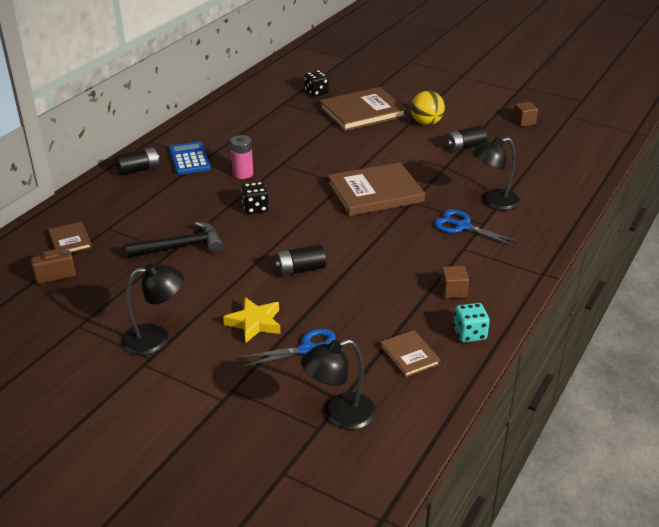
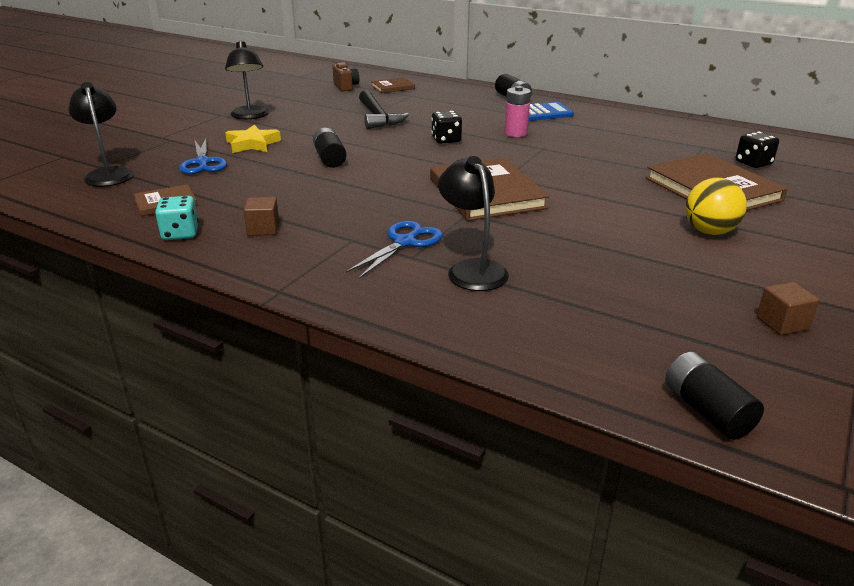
camera: 90 degrees right, 5 degrees down
(464, 147) = (641, 257): black battery -> black battery (707, 411)

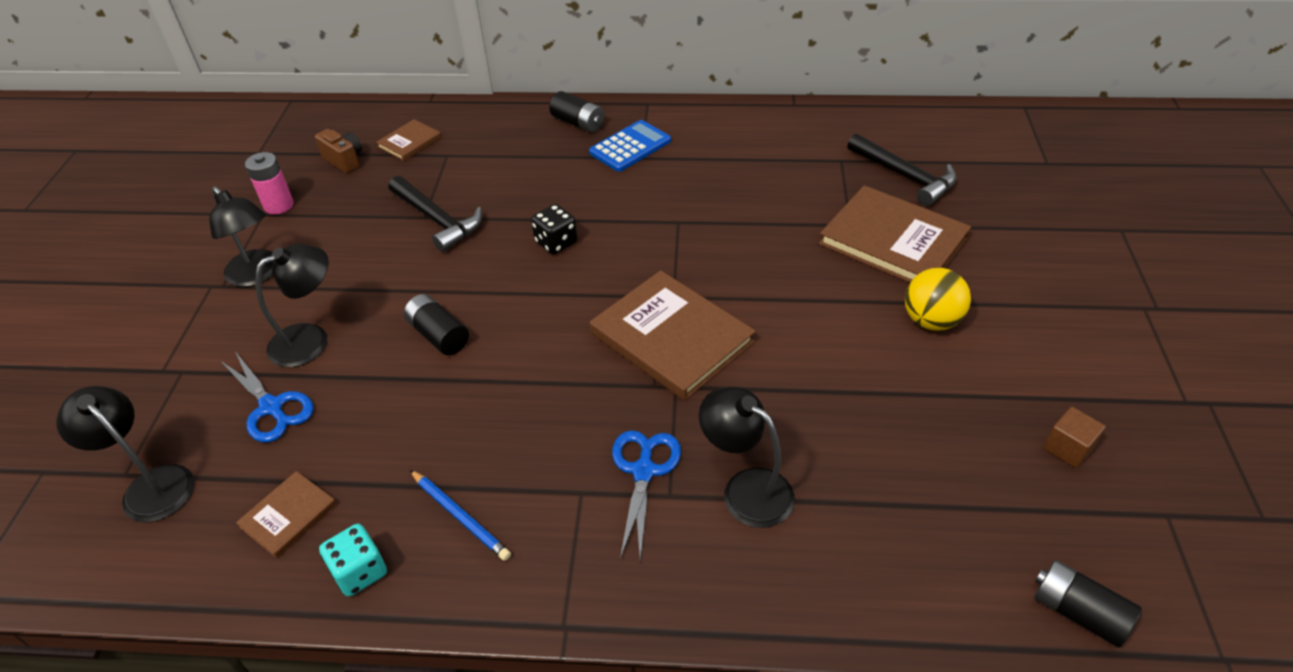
camera: 25 degrees left, 15 degrees up
(253, 144) = (310, 339): yellow star -> black lamp
(263, 229) = (460, 516): brown cube -> blue pencil
(515, 133) = (628, 200): pink battery -> pink battery (279, 205)
(753, 163) = (905, 176): black dice -> black hammer

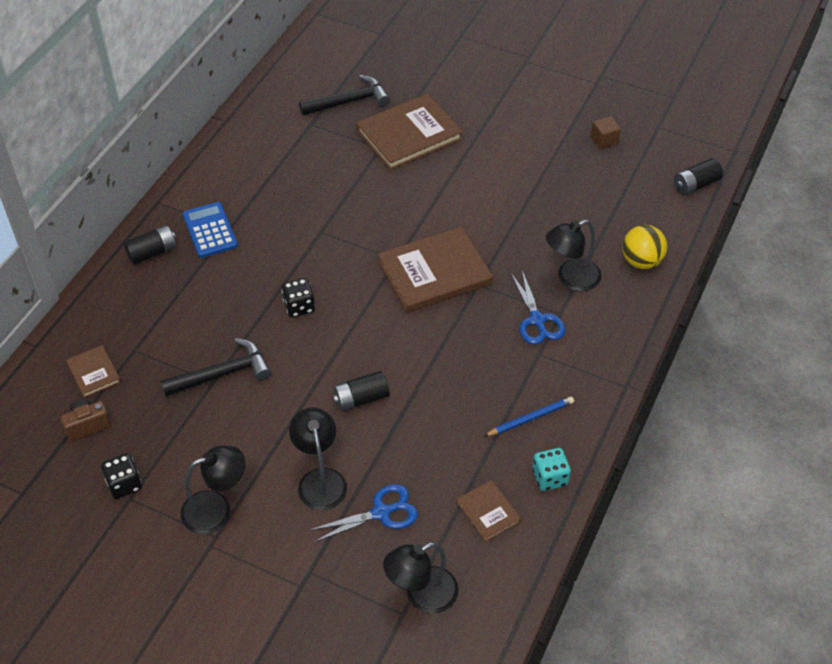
camera: 70 degrees left, 5 degrees up
(279, 205) = (124, 484): pink battery -> black dice
(644, 471) = (537, 320): blue scissors -> blue scissors turned 135 degrees counterclockwise
(931, 321) = (487, 149): yellow ball -> yellow ball (641, 261)

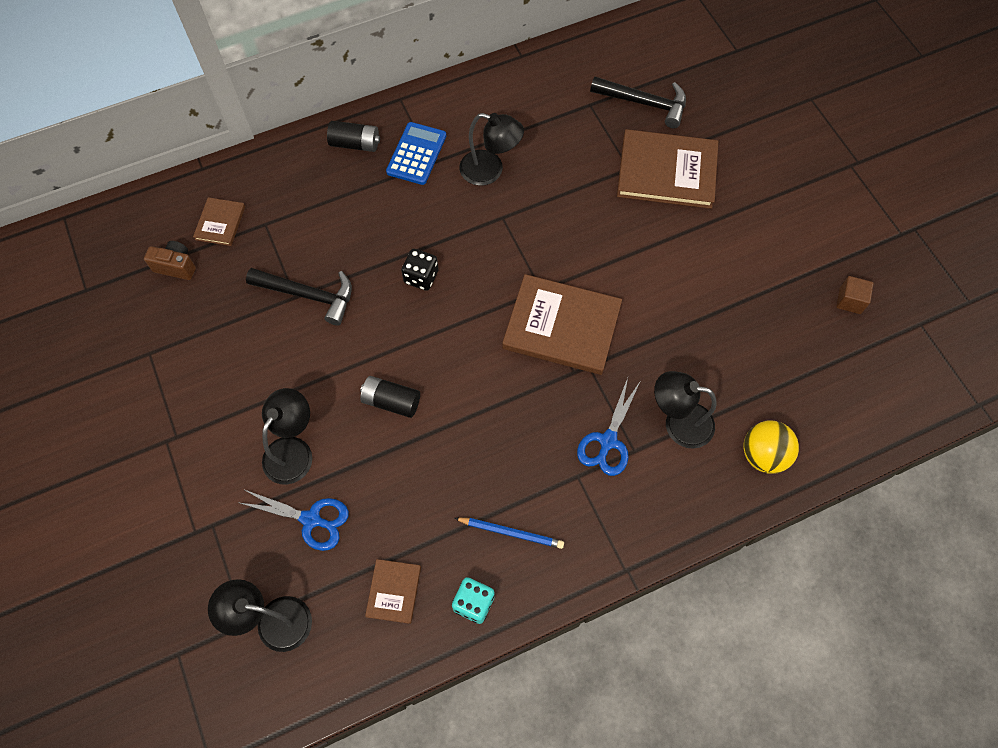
camera: 40 degrees right, 15 degrees up
(124, 484) = (156, 338): black dice -> none
(216, 509) = (198, 413): black lamp -> black lamp (490, 171)
(695, 185) = (899, 413): black battery -> none

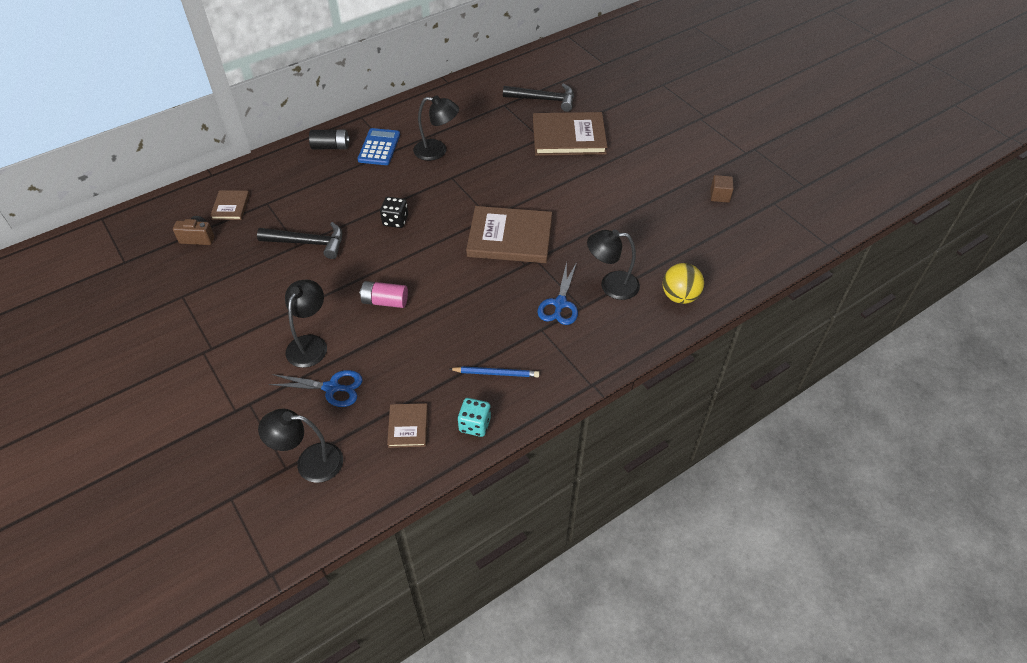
camera: 10 degrees left, 15 degrees down
(391, 401) = (385, 301): black battery -> pink battery

